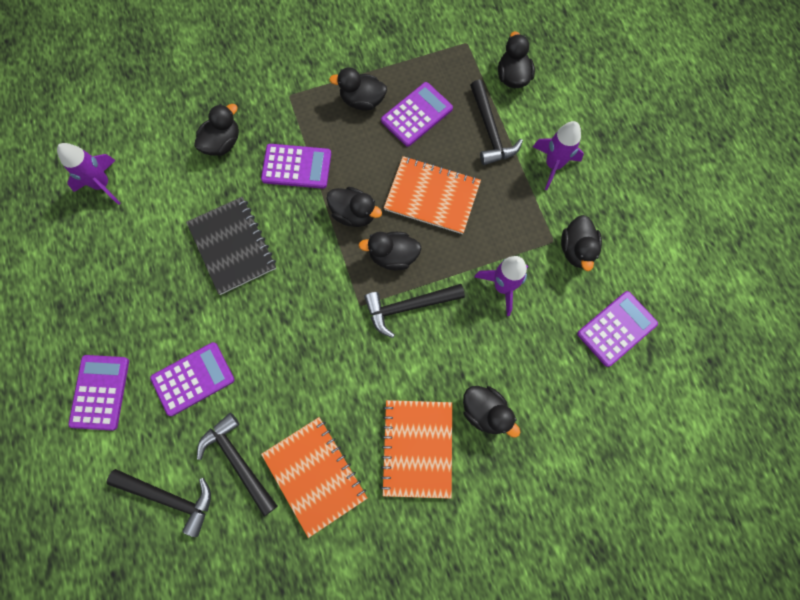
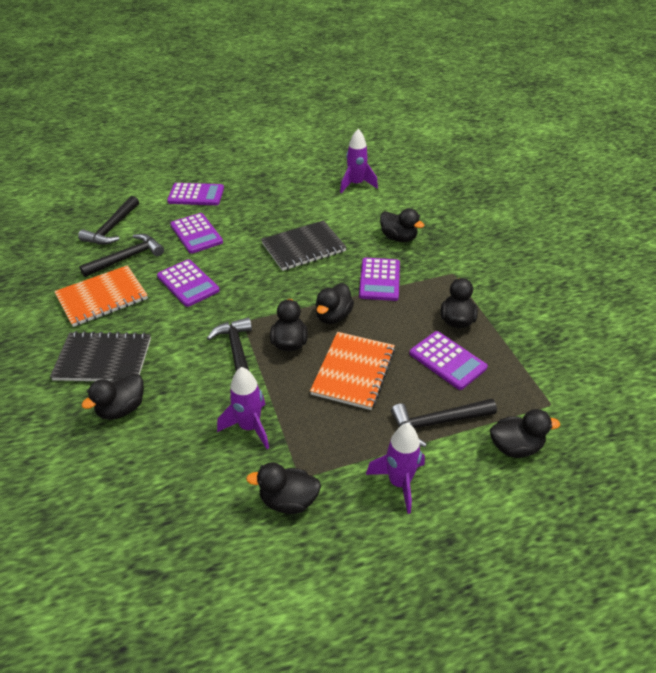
camera: 90 degrees right, 30 degrees down
(417, 448) = (103, 359): orange notebook -> black notebook
(616, 328) = (185, 536): purple calculator -> purple calculator (188, 283)

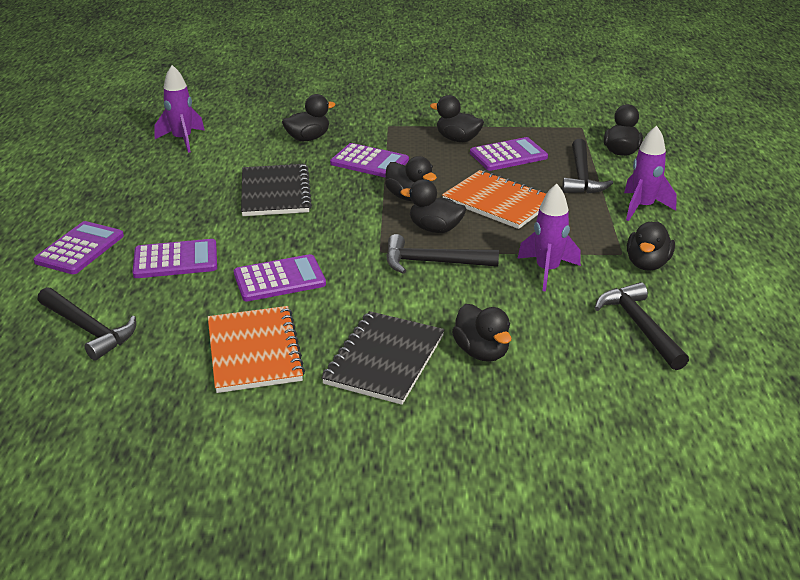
camera: 70 degrees left, 10 degrees down
(127, 258) = (179, 322): black hammer -> black hammer (639, 326)

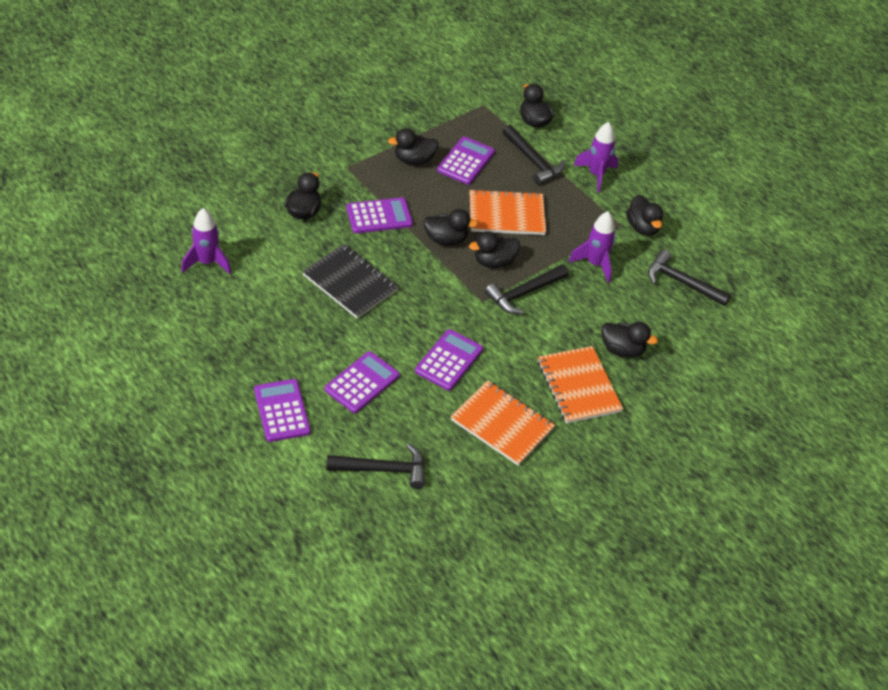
camera: 45 degrees left, 15 degrees up
(384, 359) = (578, 386): black notebook -> orange notebook

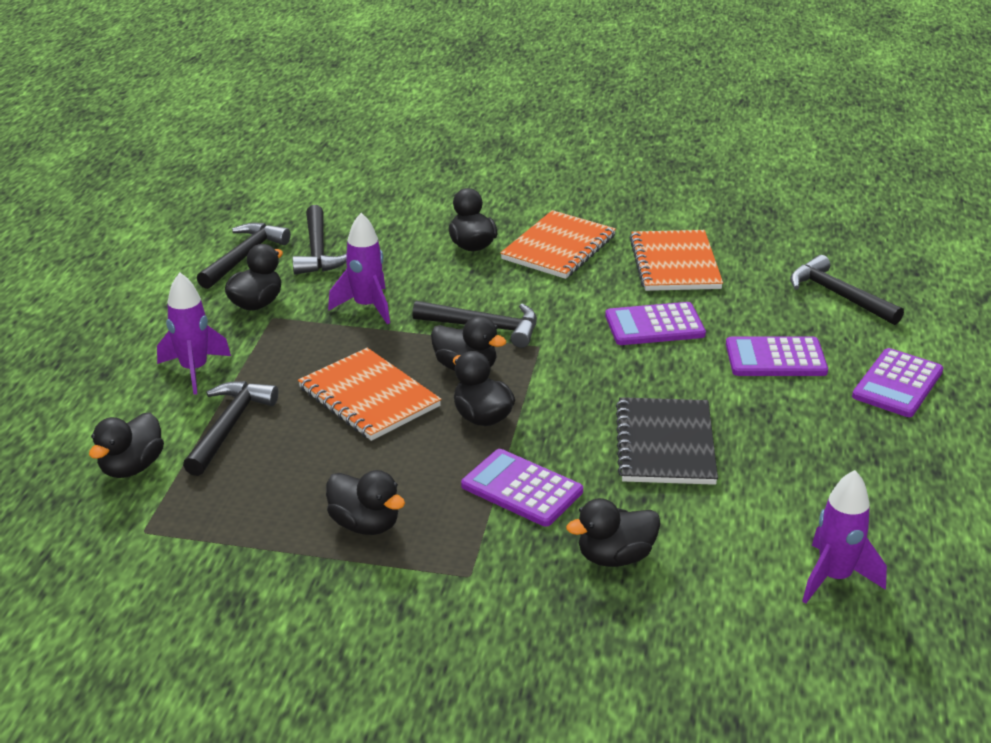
camera: 125 degrees left, 15 degrees down
(465, 161) = (305, 479): purple calculator -> none
(704, 251) = (244, 256): none -> black hammer

